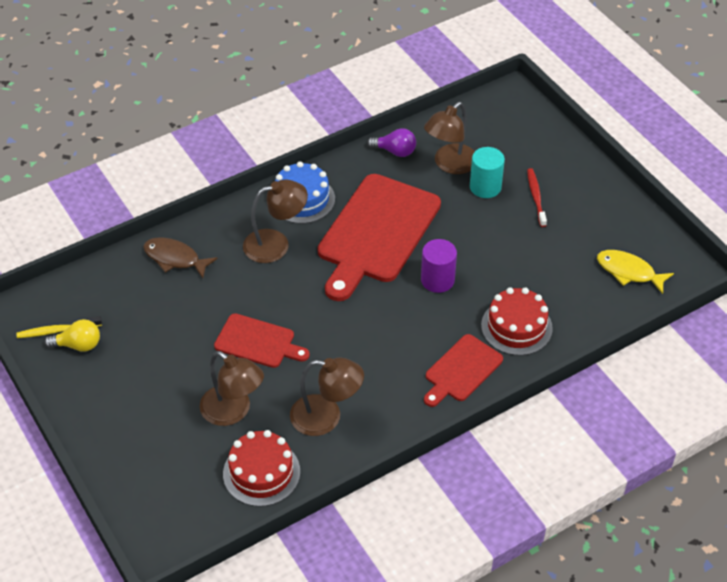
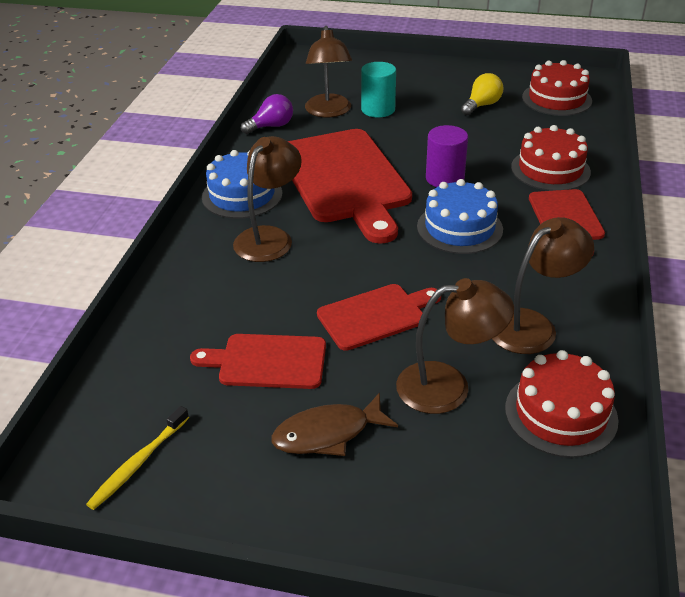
camera: 45 degrees left, 10 degrees down
(78, 345) = (186, 458): yellow light bulb -> yellow light bulb (482, 105)
(172, 324) = (267, 362): none -> red cutting board
(175, 258) = (184, 309): brown fish -> brown fish (327, 434)
(388, 323) = (459, 228): none -> blue cake
(536, 197) = (423, 96): red toothbrush -> none
(629, 272) = (556, 99): yellow fish -> red cake

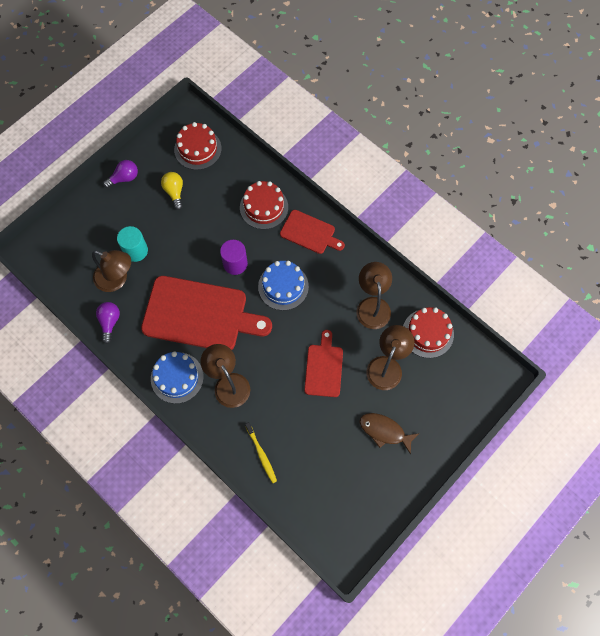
camera: 60 degrees left, 30 degrees up
(138, 463) = (355, 518): yellow toothbrush -> yellow toothbrush (261, 454)
(267, 362) = (325, 433): red cutting board -> none
(327, 434) = (384, 431): brown fish -> brown fish turned 105 degrees clockwise
(456, 72) = (124, 178): none -> purple light bulb

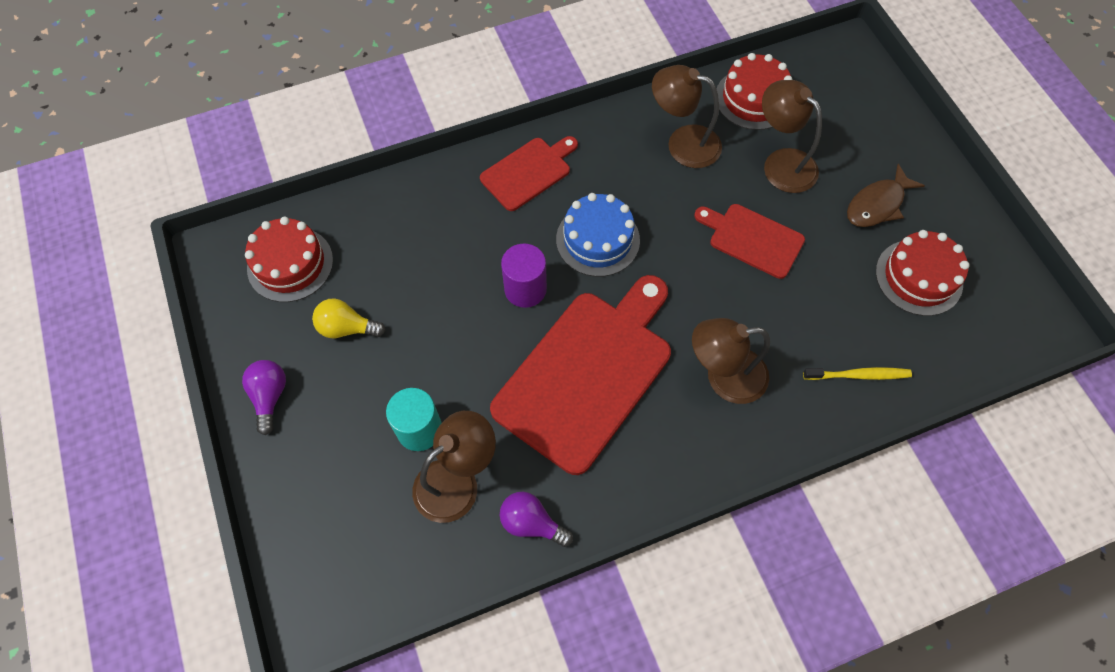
camera: 65 degrees left, 5 degrees down
(177, 377) = (682, 450): blue cake -> none
(264, 207) = (451, 213): red cake -> red cake (918, 277)

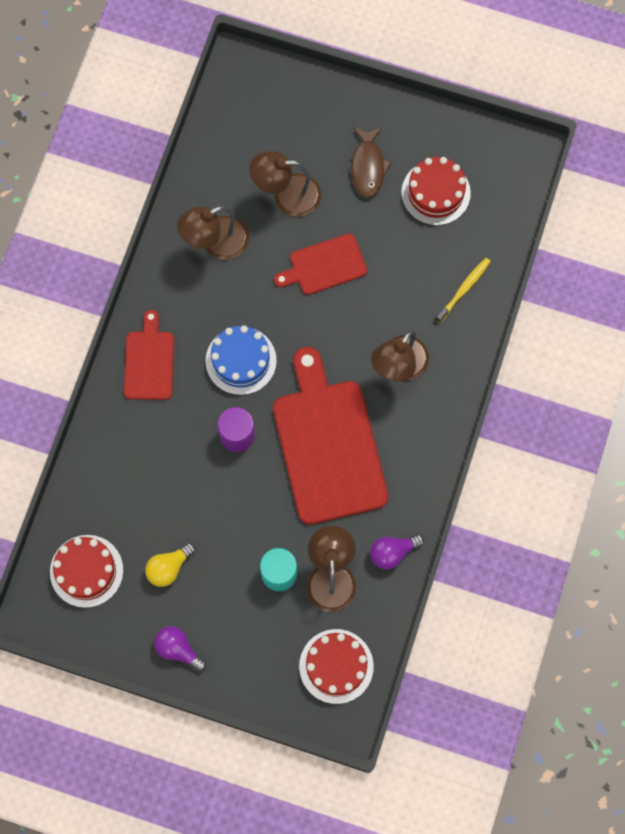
camera: 50 degrees left, 10 degrees up
(753, 99) = (222, 166): red cake -> red cake (336, 666)

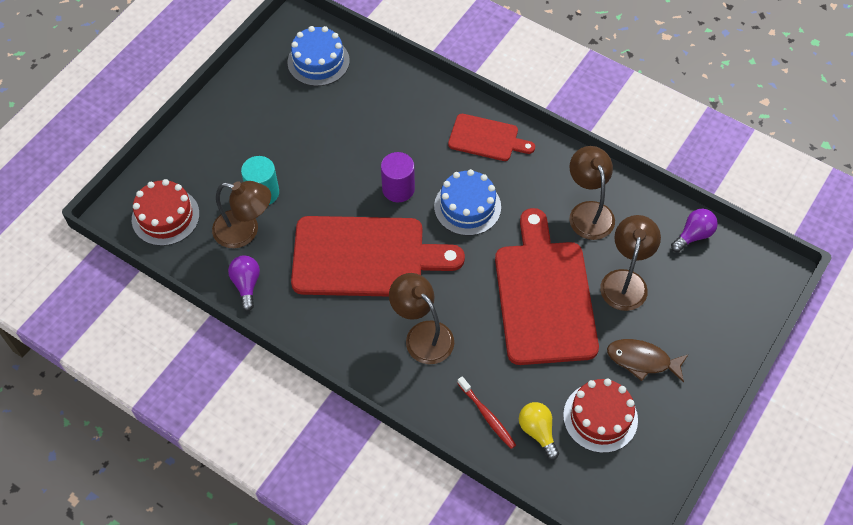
camera: 105 degrees right, 15 degrees down
(86, 571) = (318, 61): red cake -> blue cake
(168, 568) = (299, 116): yellow light bulb -> yellow light bulb (538, 431)
(178, 649) = (229, 109): purple light bulb -> purple light bulb (693, 235)
(324, 265) = (544, 296): red cutting board -> red cutting board, size x1.89
(464, 289) = (487, 416): yellow toothbrush -> red toothbrush

